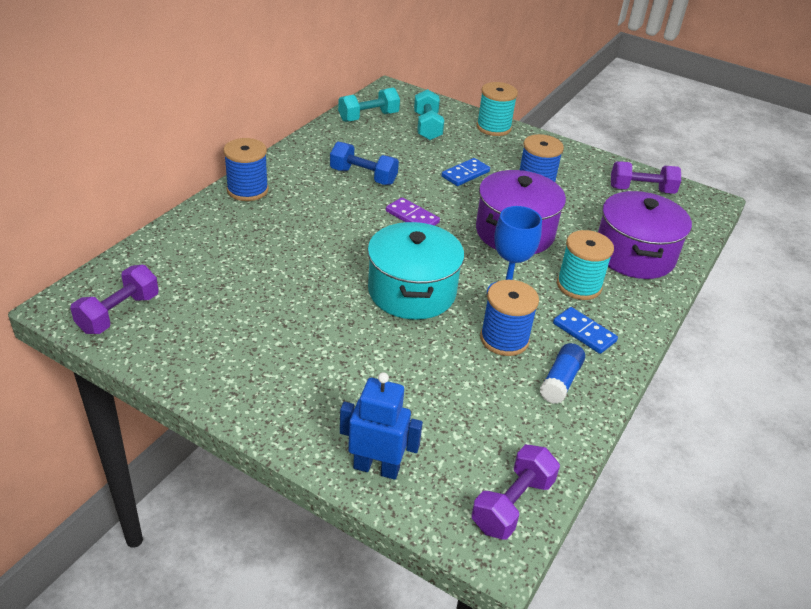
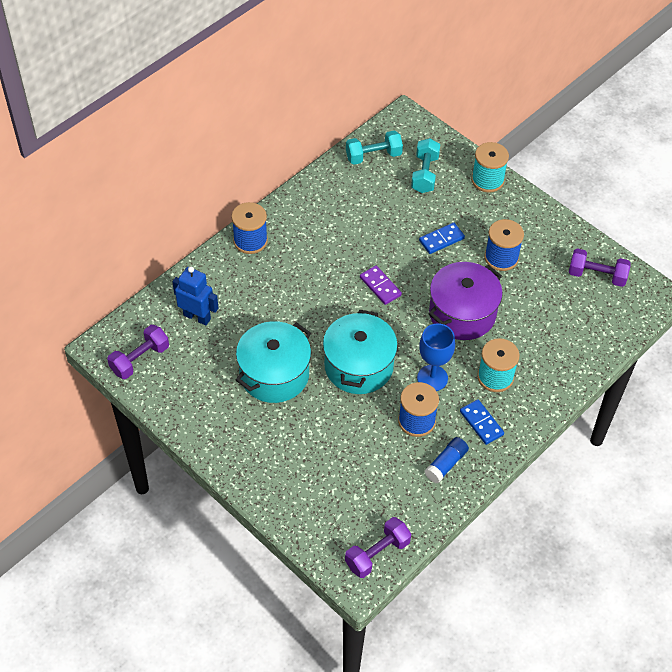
camera: 15 degrees right, 15 degrees up
(306, 311) = (274, 374): none -> turquoise pot
(363, 176) = (350, 234): blue dumbbell -> none
(376, 468) = (295, 513): blue robot -> blue robot (197, 317)
(634, 255) = (556, 350): purple pot -> none

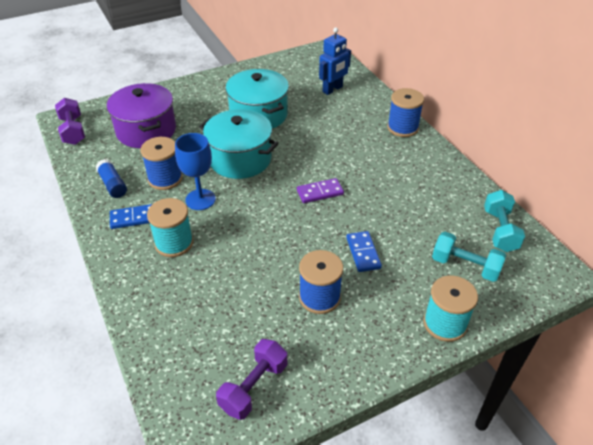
camera: 110 degrees right, 10 degrees down
(140, 359) = (306, 61): purple dumbbell -> none
(462, 313) = (260, 241): purple pot -> purple pot (146, 130)

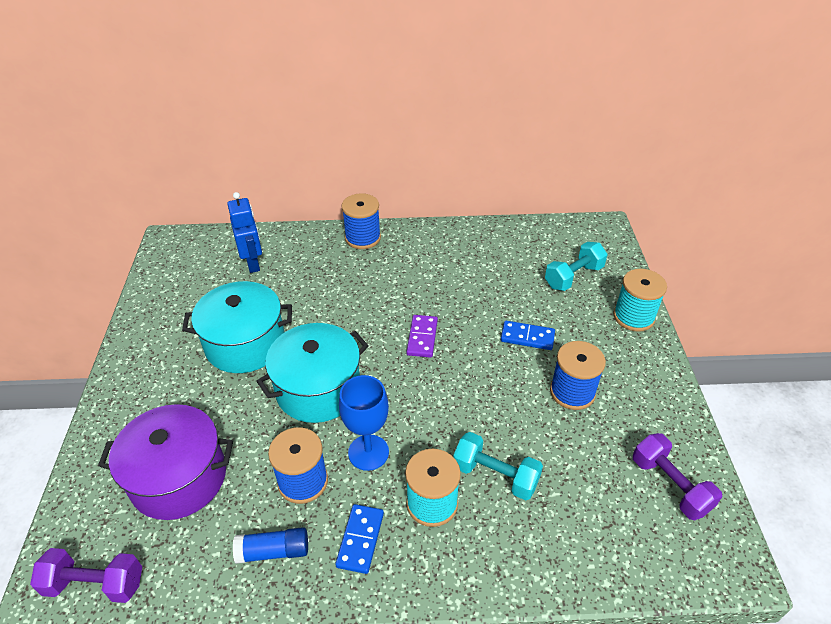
camera: 65 degrees left, 0 degrees up
(500, 230) = (541, 238): turquoise dumbbell -> turquoise dumbbell (495, 475)

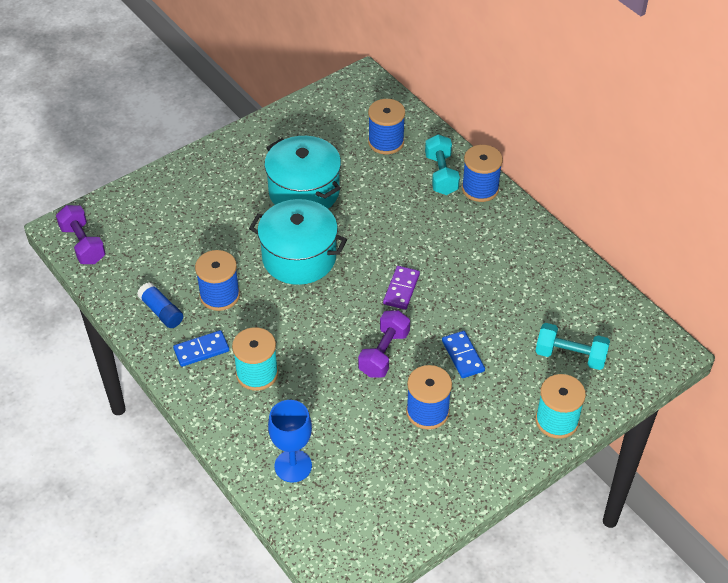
camera: 55 degrees right, 5 degrees up
(179, 478) = (173, 232): purple pot -> none
(253, 263) = (386, 142): blue robot -> blue spool
(368, 452) = (269, 316): blue goblet -> blue goblet (293, 466)
(422, 337) = (401, 289): purple domino -> purple domino turned 45 degrees counterclockwise
(495, 475) = (307, 398): turquoise dumbbell -> turquoise dumbbell (441, 174)
(670, 485) = (384, 510): purple dumbbell -> purple dumbbell (384, 353)

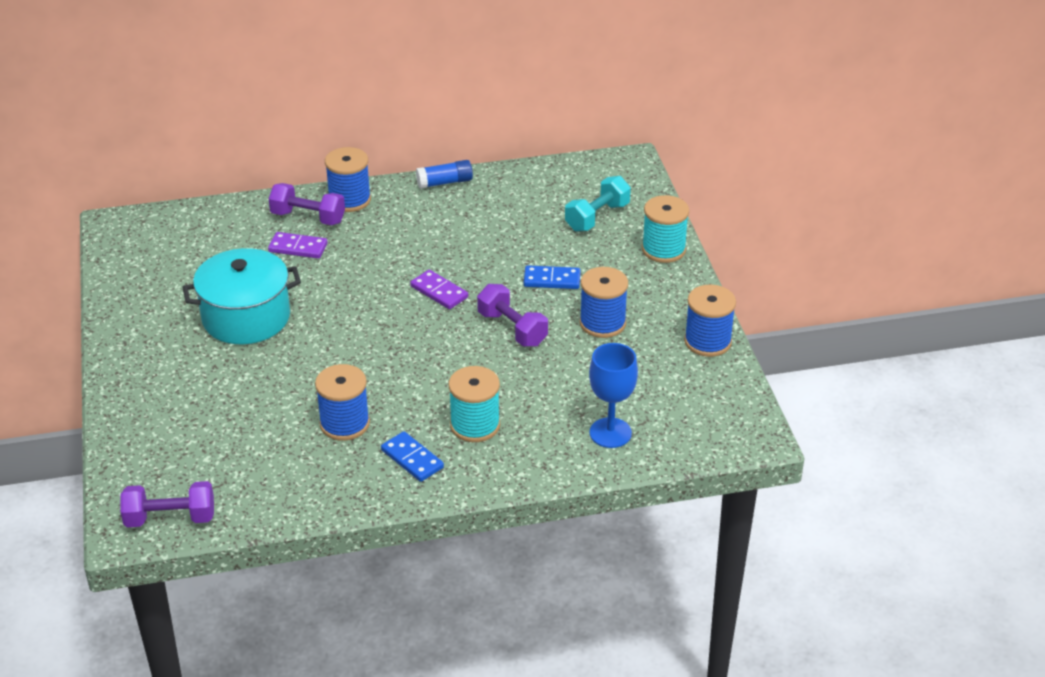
camera: 65 degrees left, 10 degrees down
(161, 311) = (332, 476): blue glue stick -> blue glue stick (445, 182)
(201, 350) = (412, 459): blue domino -> blue domino turned 45 degrees counterclockwise
(299, 257) = (338, 349): turquoise pot -> none
(386, 142) = (227, 238): blue spool -> blue spool (707, 341)
(401, 184) = (298, 247): none -> purple domino
(441, 174) = (308, 217): turquoise dumbbell -> purple dumbbell

